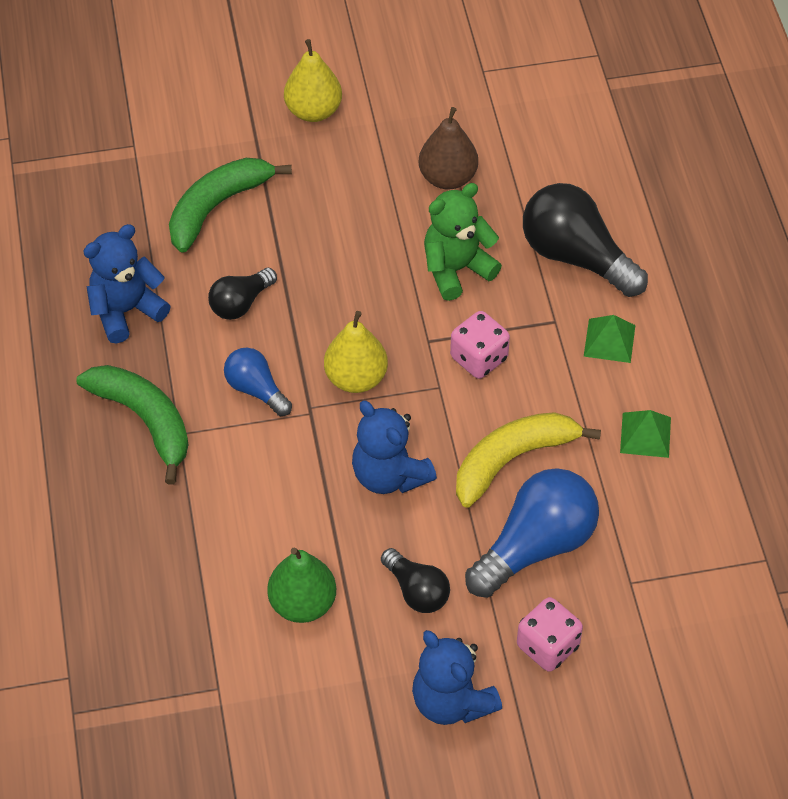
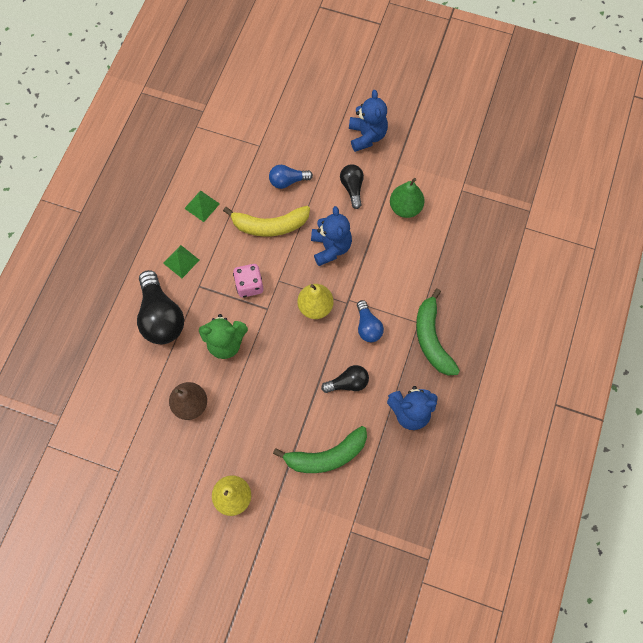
camera: 150 degrees left, 15 degrees up
(536, 546) = (287, 181): blue light bulb -> blue light bulb, size x0.56
(547, 646) = (313, 137): pink dice -> none

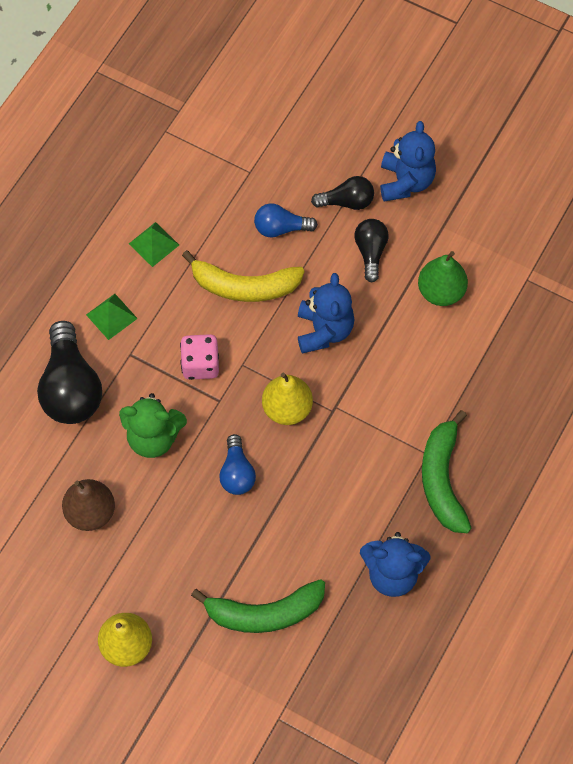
camera: 10 degrees right, 5 degrees down
(348, 383) = (313, 520): black light bulb -> black light bulb (347, 202)
(368, 327) = (355, 448): blue light bulb -> blue light bulb (237, 473)

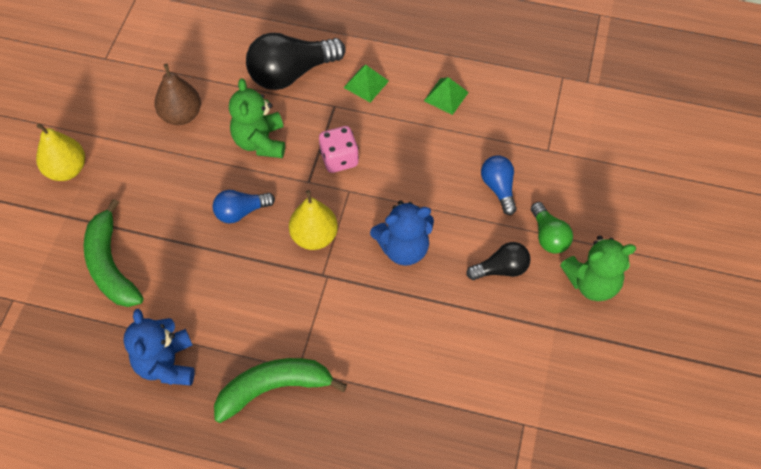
camera: 75 degrees right, 5 degrees down
(244, 286) = (428, 173): yellow banana -> none
(347, 202) = (548, 236): black light bulb -> green light bulb
(405, 182) = (592, 283): blue teddy bear -> green teddy bear
(441, 292) = (480, 342): green pear -> none

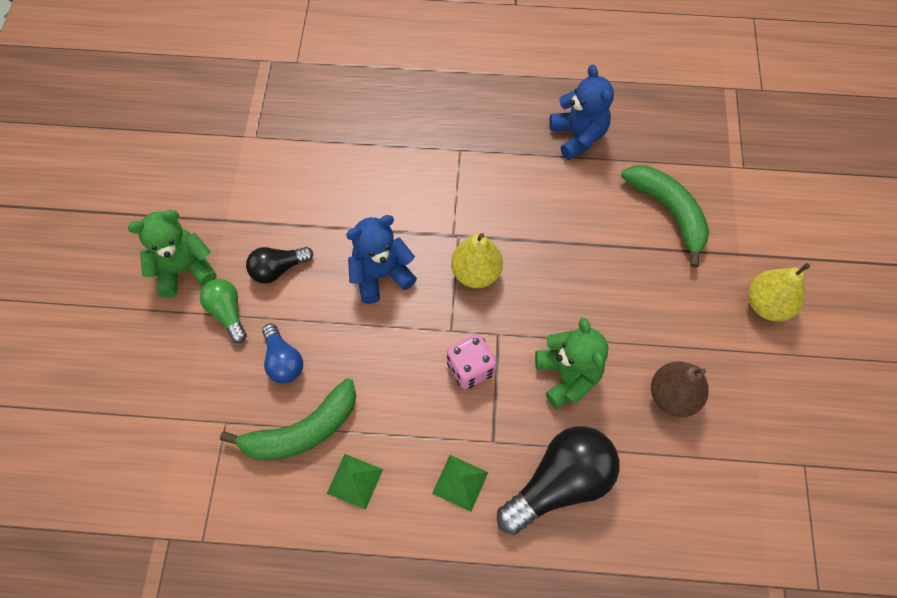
camera: 170 degrees right, 5 degrees up
(241, 212) = (560, 287): blue light bulb -> none
(274, 388) = (477, 131): green banana -> green banana (302, 430)

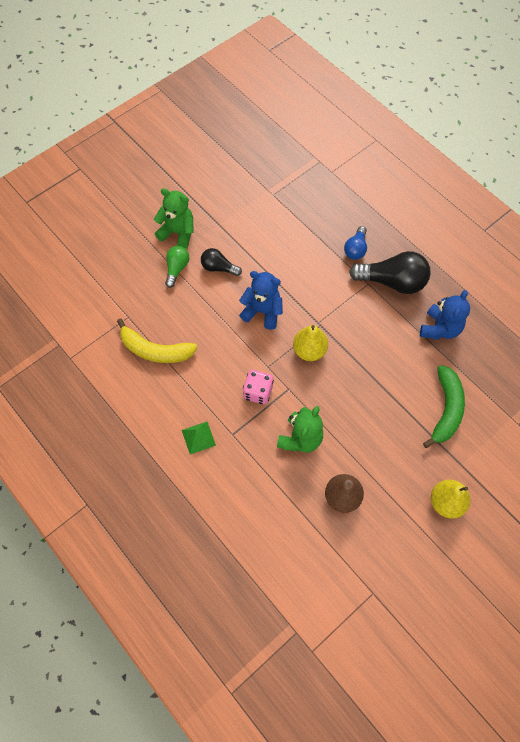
camera: 45 degrees right, 0 degrees up
(283, 361) = (178, 312): blue light bulb -> blue light bulb (355, 249)
(302, 430) = (155, 350): green banana -> yellow banana
(355, 481) = (155, 393): green pyramid -> none
(560, 482) = (243, 481): black light bulb -> black light bulb (392, 282)

